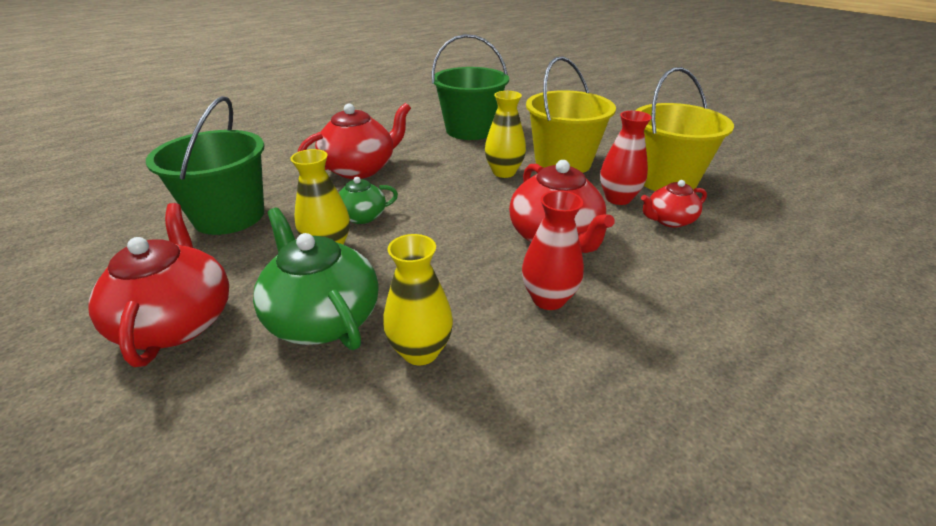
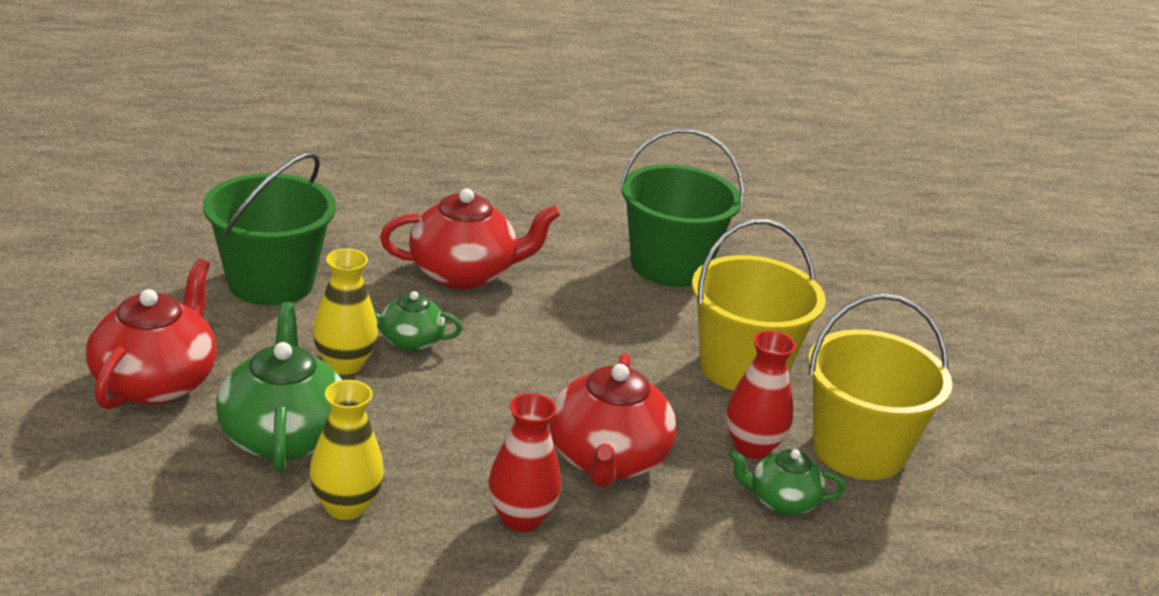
camera: 25 degrees right, 5 degrees down
(504, 172) = (643, 350): yellow vase -> none
(669, 220) = (782, 501): red teapot -> green teapot

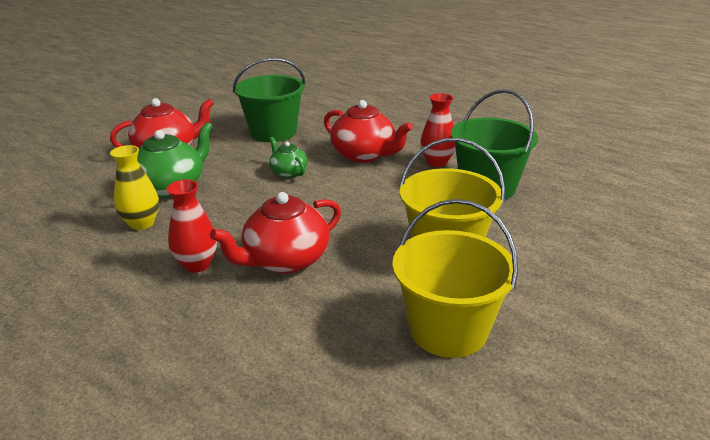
camera: 50 degrees right, 0 degrees up
(344, 364) = (245, 171): yellow vase -> none
(752, 447) = (378, 293): red vase -> red vase (437, 162)
(782, 501) = (344, 330): green teapot -> none

